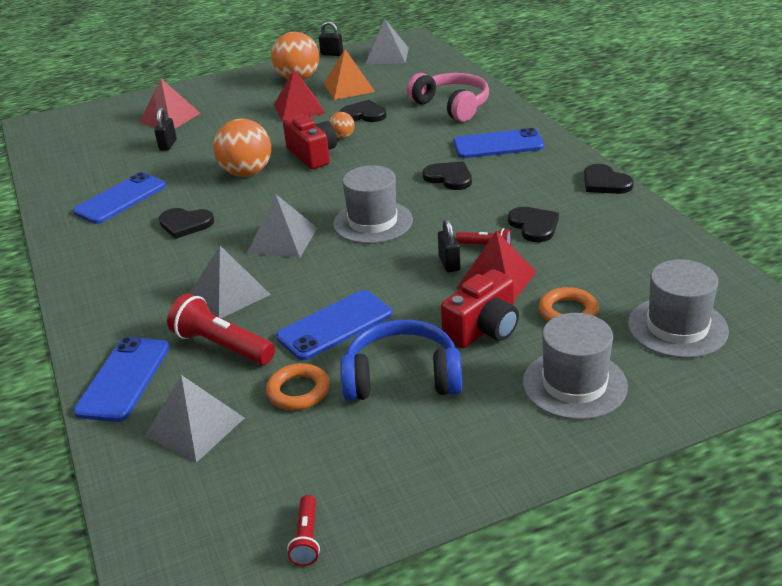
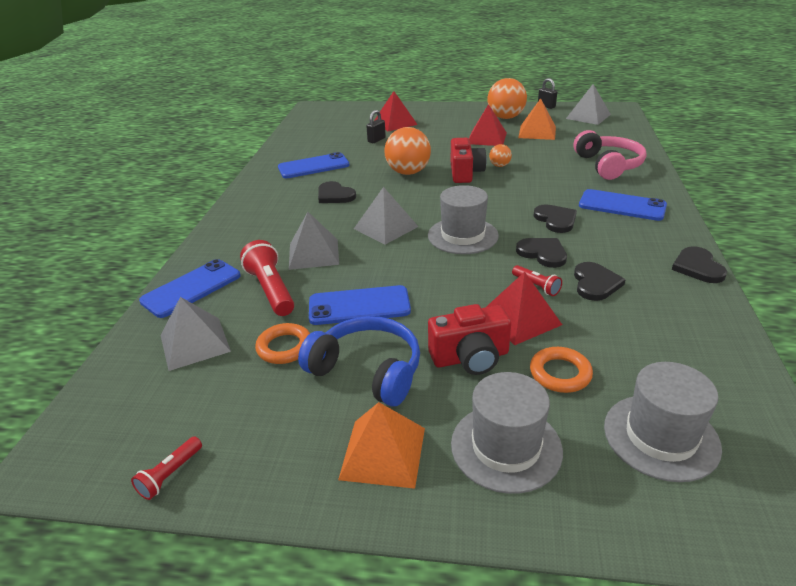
camera: 30 degrees right, 0 degrees up
(364, 114) = (531, 154): black heart -> black heart (542, 253)
(449, 263) = (492, 290): black padlock -> none
(481, 433) = (383, 453): none -> orange pyramid

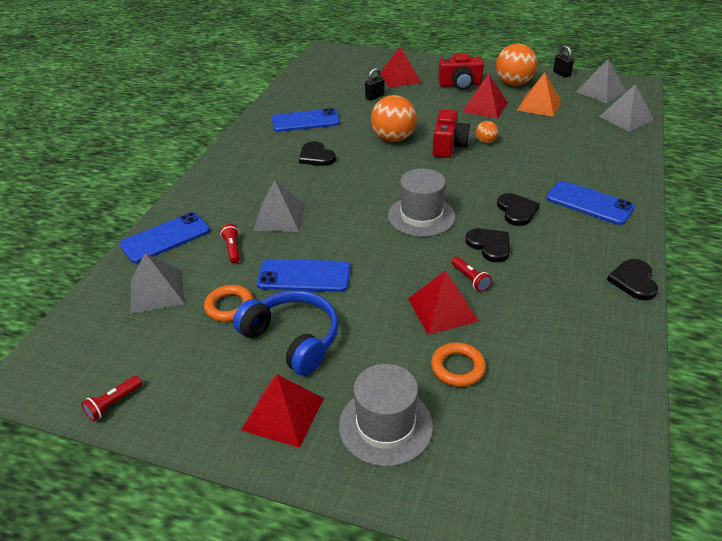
camera: 10 degrees right, 5 degrees up
(271, 290) = (232, 249): red flashlight -> red flashlight, size x0.54
(383, 453) = (283, 413): orange pyramid -> red pyramid
(386, 227) = (352, 198): grey pyramid -> grey pyramid (626, 118)
(470, 358) = (384, 340): red camera -> red camera (460, 85)
(595, 283) = (526, 284): black heart -> none
(608, 165) = (596, 154): pink headphones -> none
(661, 436) = (522, 439): grey hat -> none

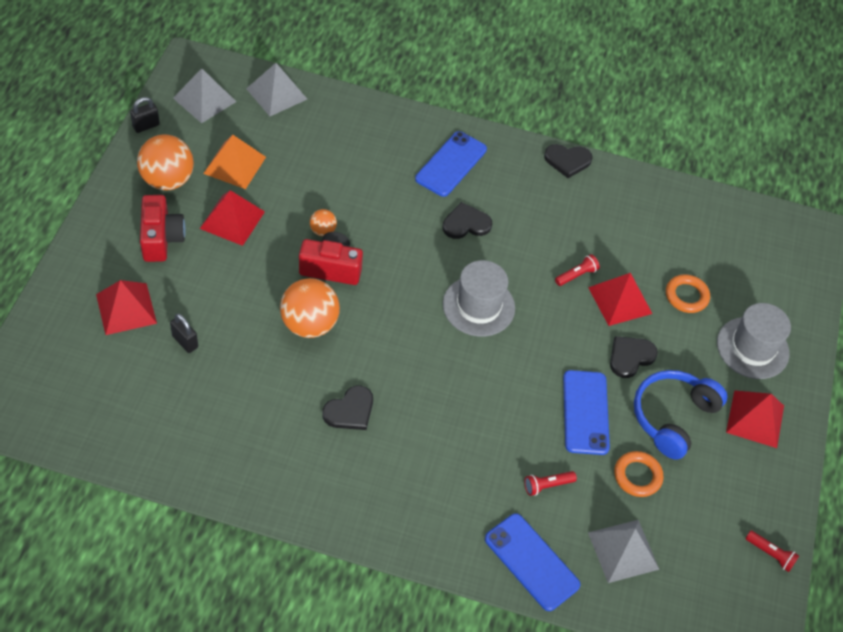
camera: 100 degrees left, 15 degrees up
(279, 217) = (485, 443): grey pyramid -> none
(305, 121) = (251, 428): blue phone -> none
(489, 245) = (525, 254): black heart -> black heart (630, 357)

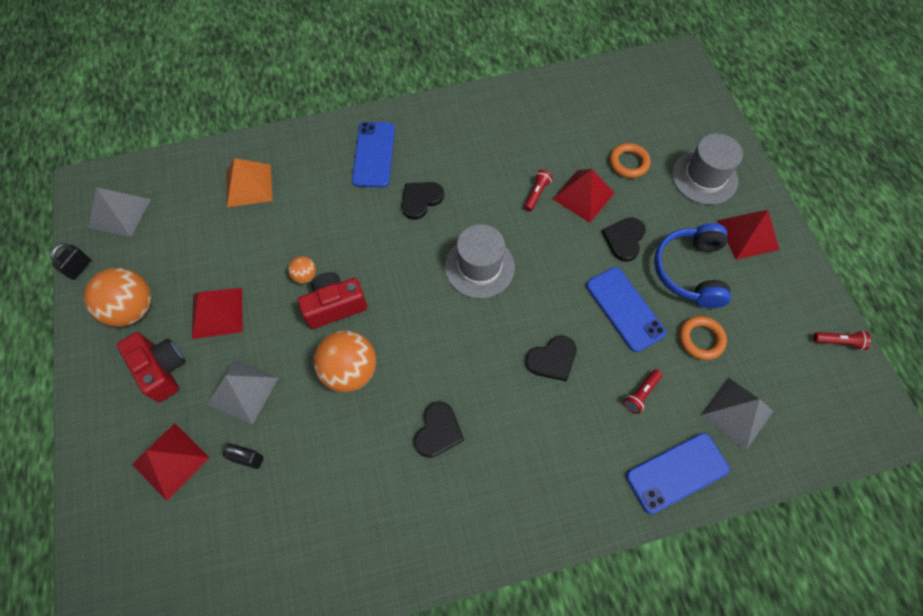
camera: 25 degrees left, 10 degrees up
(235, 165) = (186, 259): orange pyramid -> orange pyramid (249, 185)
(276, 93) = (183, 172): grey pyramid -> grey pyramid (242, 391)
(531, 562) = (677, 473): blue phone -> blue phone turned 45 degrees counterclockwise
(567, 161) = (463, 101): black heart -> black heart (552, 359)

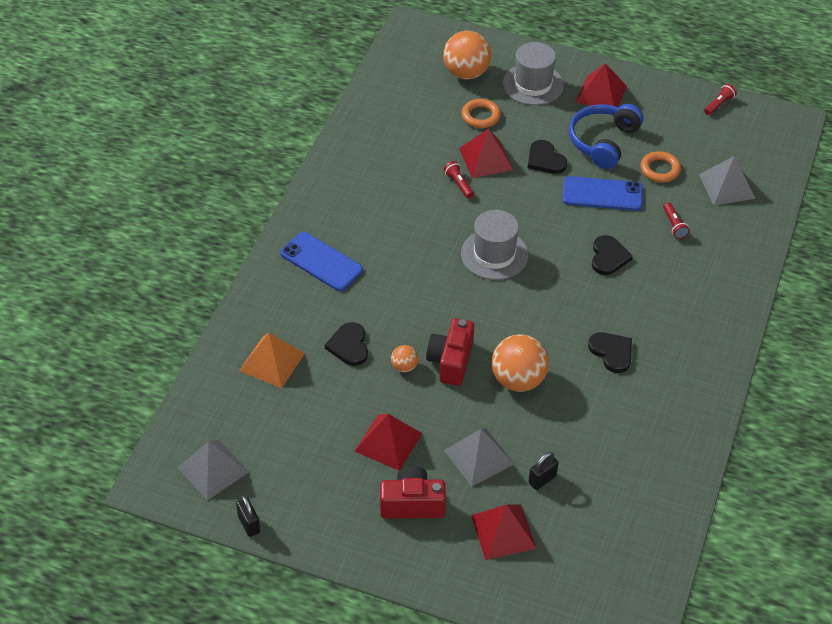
camera: 55 degrees left, 15 degrees down
(132, 309) = (331, 501): orange ball -> orange ball (466, 73)
(420, 200) = (397, 256): black heart -> black heart (349, 346)
(677, 473) = (743, 242): blue phone -> none
(690, 271) = (603, 141): blue headphones -> blue headphones turned 75 degrees clockwise

